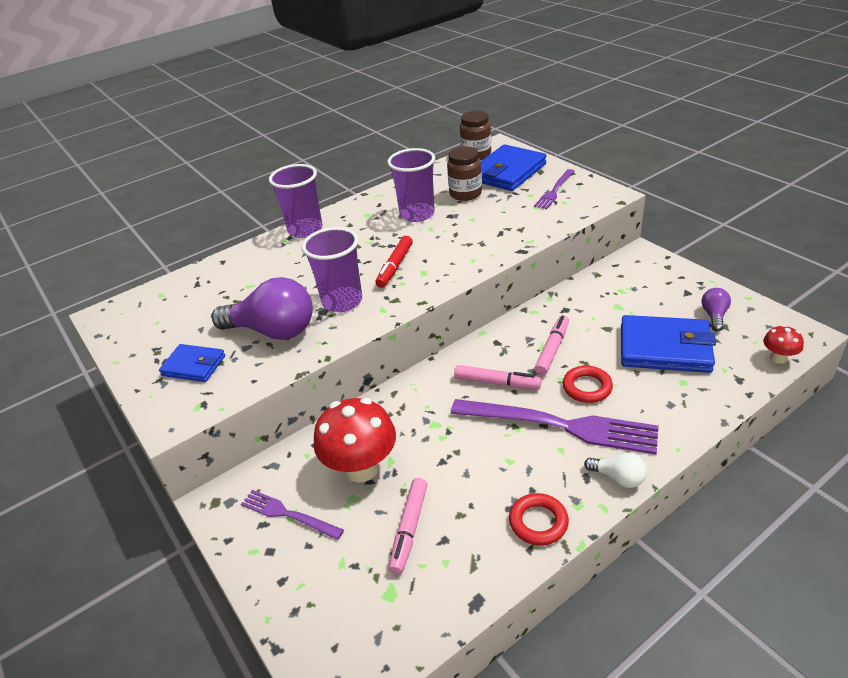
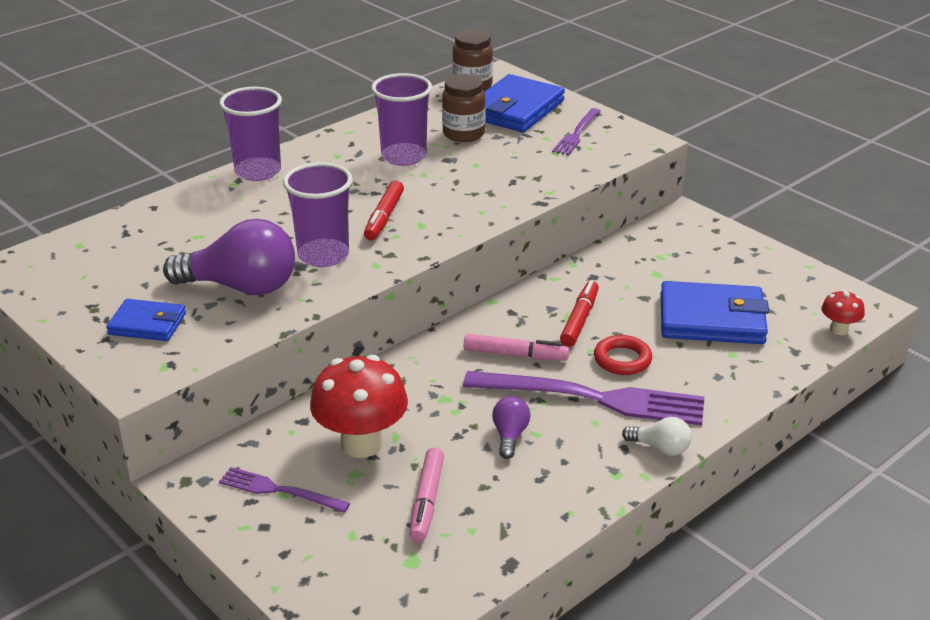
camera: 10 degrees left, 5 degrees down
(538, 522) = (573, 491): red ring -> none
(552, 349) = (579, 320): pink marker -> red marker
(714, 316) = (769, 285): purple light bulb -> purple light bulb (510, 436)

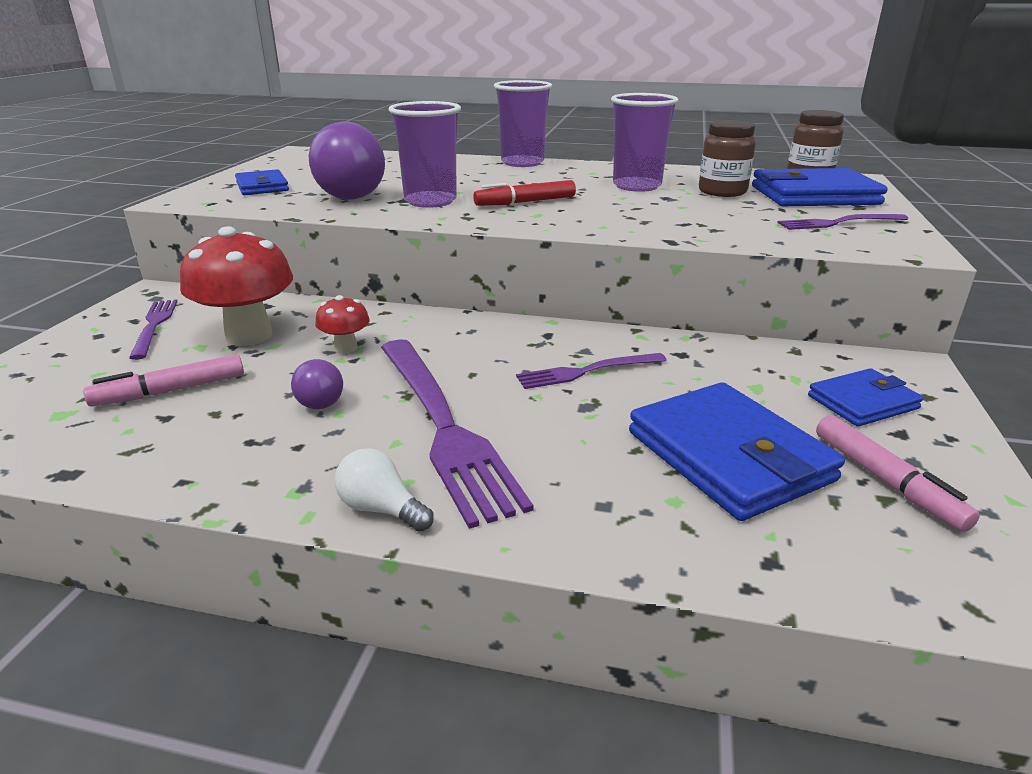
camera: 55 degrees right, 5 degrees down
(510, 436) = (321, 399): purple light bulb -> purple light bulb turned 105 degrees clockwise
(515, 355) = (473, 358): pink marker -> pink marker (885, 481)
(579, 320) = (587, 371): red marker -> purple fork
(622, 359) = (545, 420): red ring -> none
(660, 448) = (381, 509): white light bulb -> white light bulb turned 135 degrees clockwise
(703, 252) = (862, 402): none -> blue wallet
(839, 329) = (908, 594): red mushroom -> red mushroom (346, 348)

